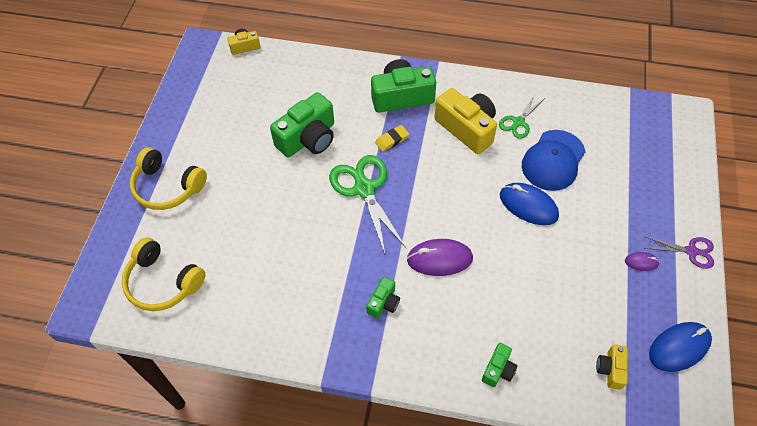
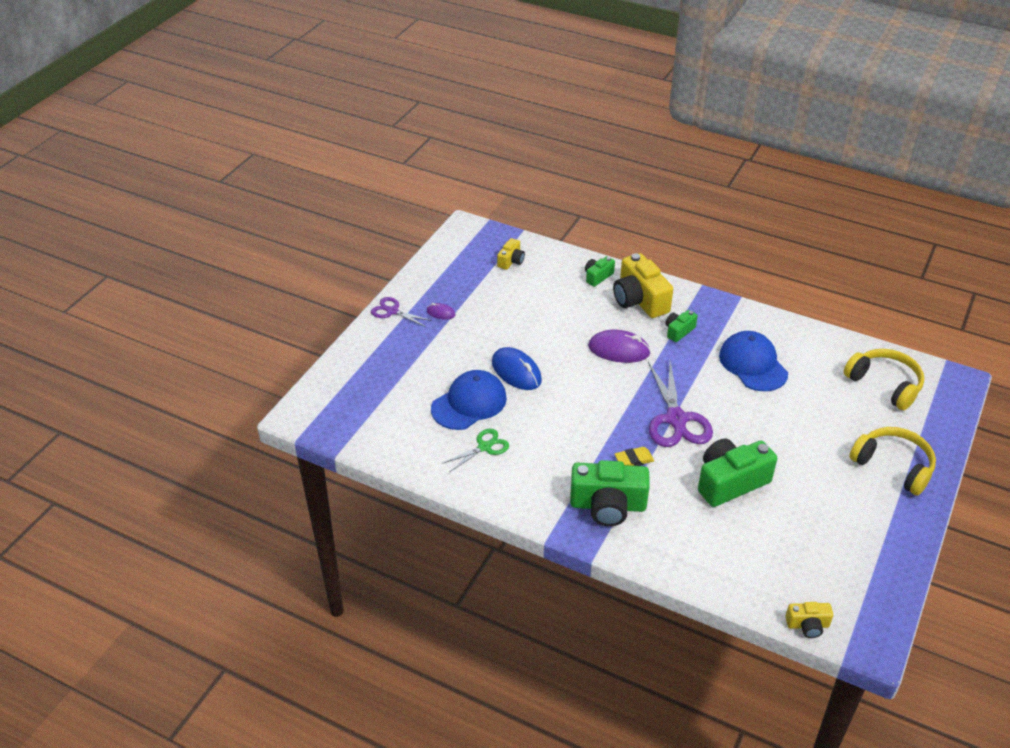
camera: 165 degrees left, 15 degrees down
(299, 275) = (753, 364): none -> blue cap
(364, 189) = (676, 419): green scissors -> purple scissors
(467, 128) = (545, 453): yellow camera -> yellow camera (639, 300)
(679, 347) = (450, 262): blue mouse -> none

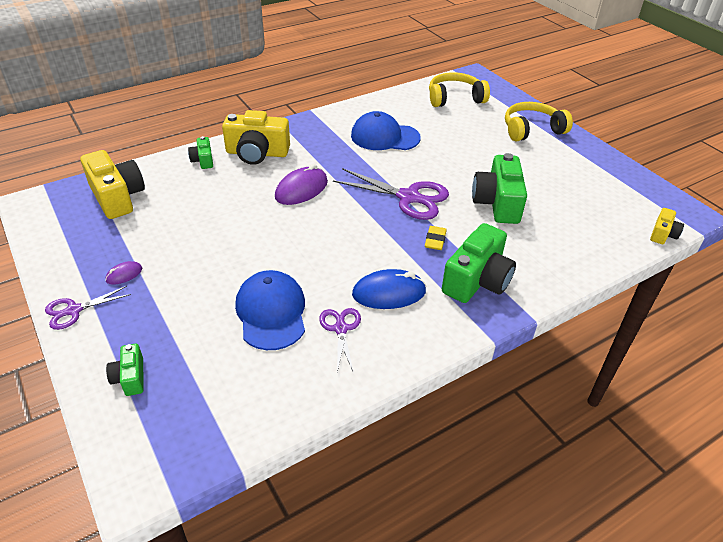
camera: 60 degrees left, 0 degrees up
(484, 447) = (340, 329): green scissors -> purple scissors
(511, 261) = (117, 197): yellow camera -> yellow camera, size x1.96
(516, 371) = (263, 260): blue mouse -> blue mouse (389, 293)
(679, 331) = (314, 151): green camera -> green camera (130, 377)

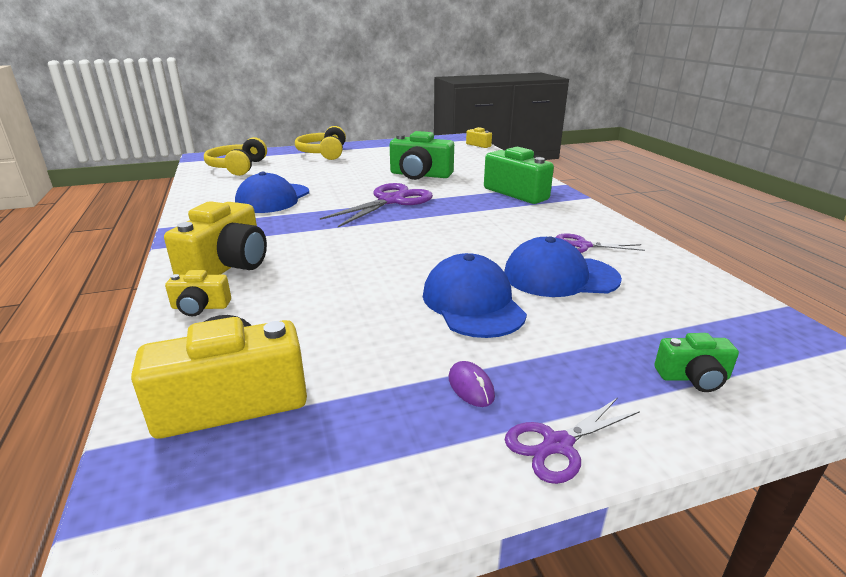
camera: 75 degrees left, 15 degrees down
(74, 310) = (558, 444): purple scissors -> purple scissors turned 75 degrees clockwise
(203, 160) = (200, 307): green camera -> yellow camera
(220, 267) = (472, 303): none -> blue cap
(301, 189) = (339, 245): purple mouse -> none
(389, 293) = (532, 222): blue mouse -> none
(435, 240) = (462, 199): yellow eraser -> none

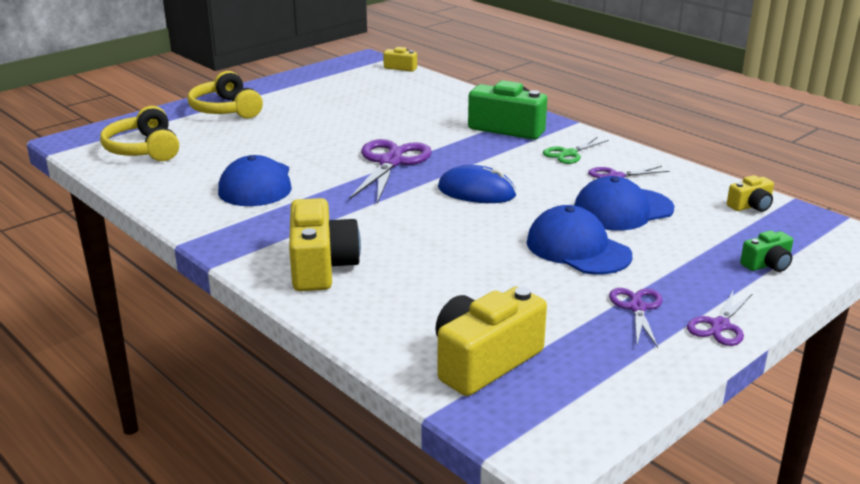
camera: 25 degrees left, 0 degrees up
(200, 307) = (354, 307): yellow camera -> yellow camera (751, 206)
(420, 175) = (382, 123): green camera -> none
(433, 234) = (476, 192): none -> blue mouse
(471, 387) = (637, 308): purple mouse -> purple scissors
(554, 219) = (569, 154): none -> green scissors

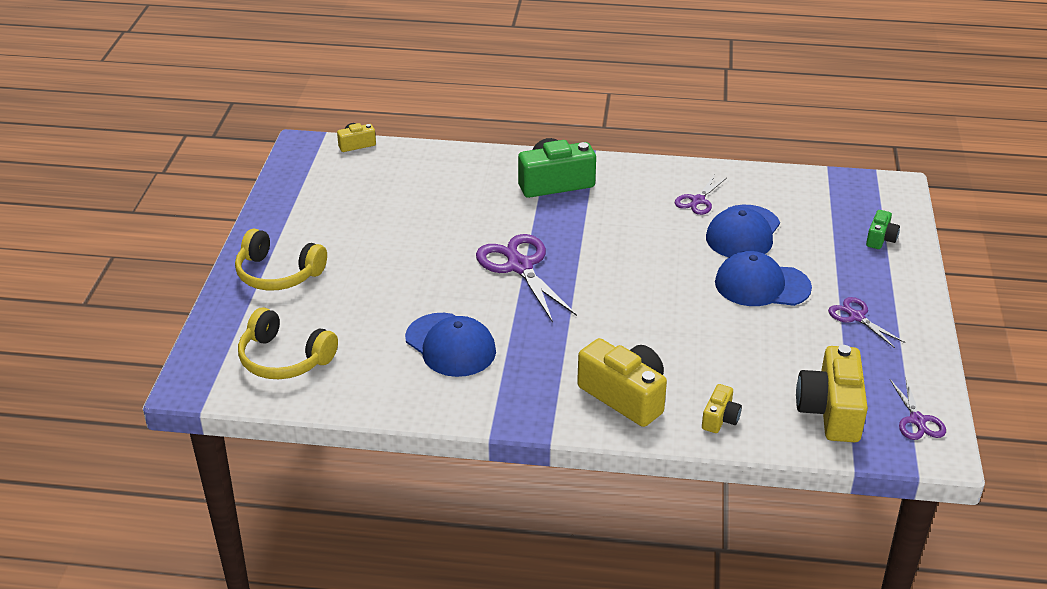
camera: 40 degrees left, 10 degrees up
(476, 192) = (626, 265): blue mouse -> none
(569, 154) = (635, 191): green scissors -> none
(720, 325) = (913, 305): purple scissors -> purple scissors (917, 420)
(751, 206) = (812, 188): yellow camera -> yellow camera (720, 418)

